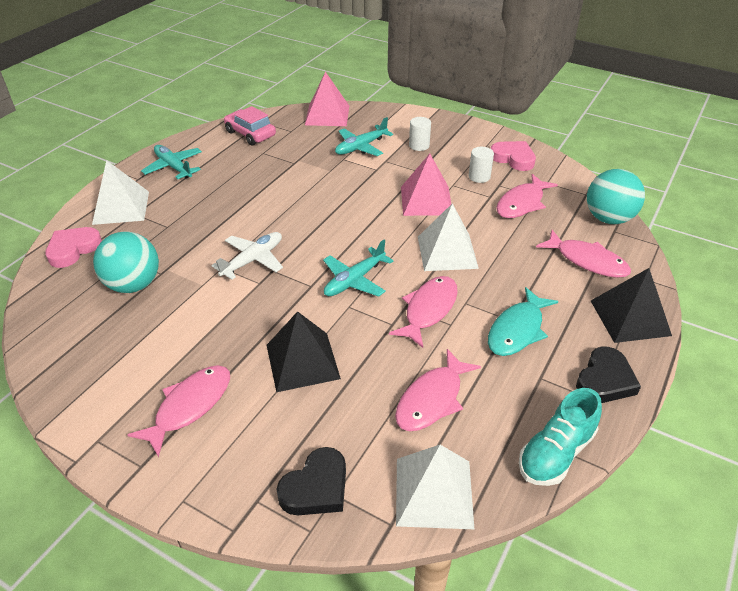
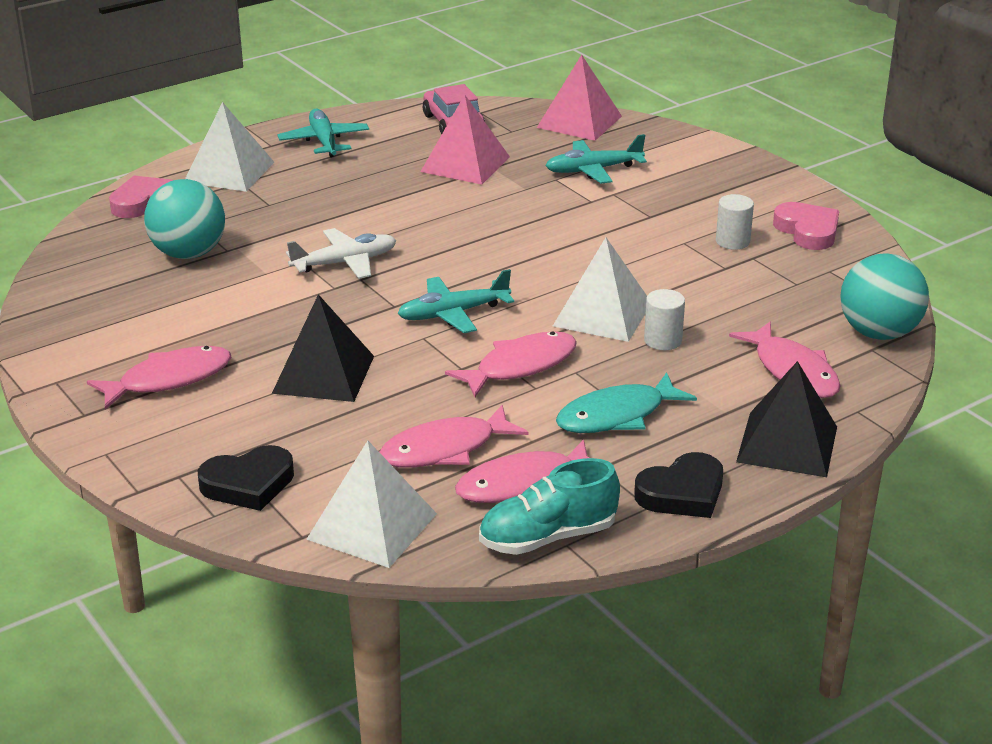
camera: 25 degrees right, 10 degrees down
(419, 145) = (679, 185): white cylinder -> white cylinder (663, 340)
(426, 200) = (628, 251): pink pyramid -> pink pyramid (465, 164)
(522, 203) = (764, 286): pink fish -> pink fish (523, 484)

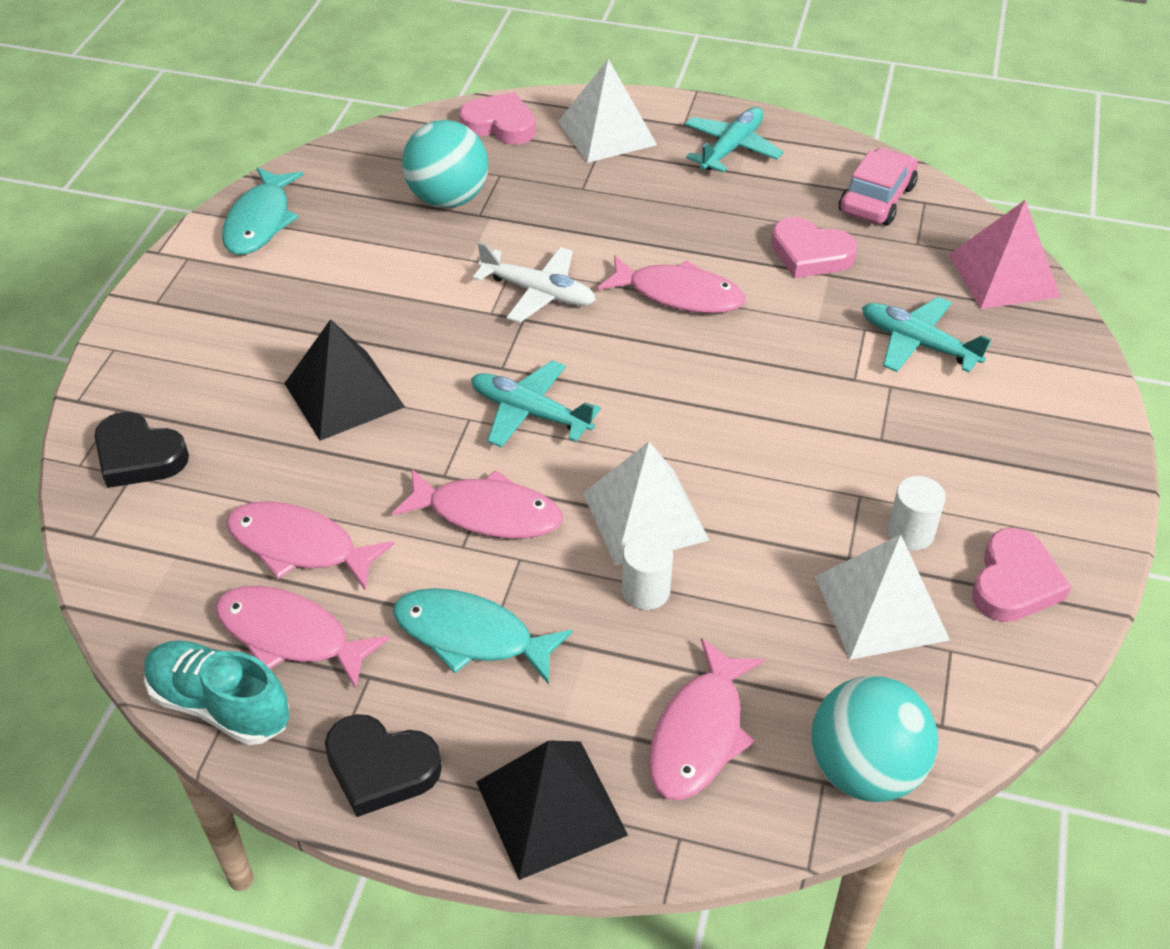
camera: 50 degrees right, 15 degrees up
(72, 335) = (260, 221): none -> turquoise fish
(169, 380) = (247, 313): pink fish -> pink fish (678, 294)
(372, 526) = (140, 572): white pyramid -> white pyramid (881, 607)
(465, 164) = (810, 254): pink pyramid -> pink heart

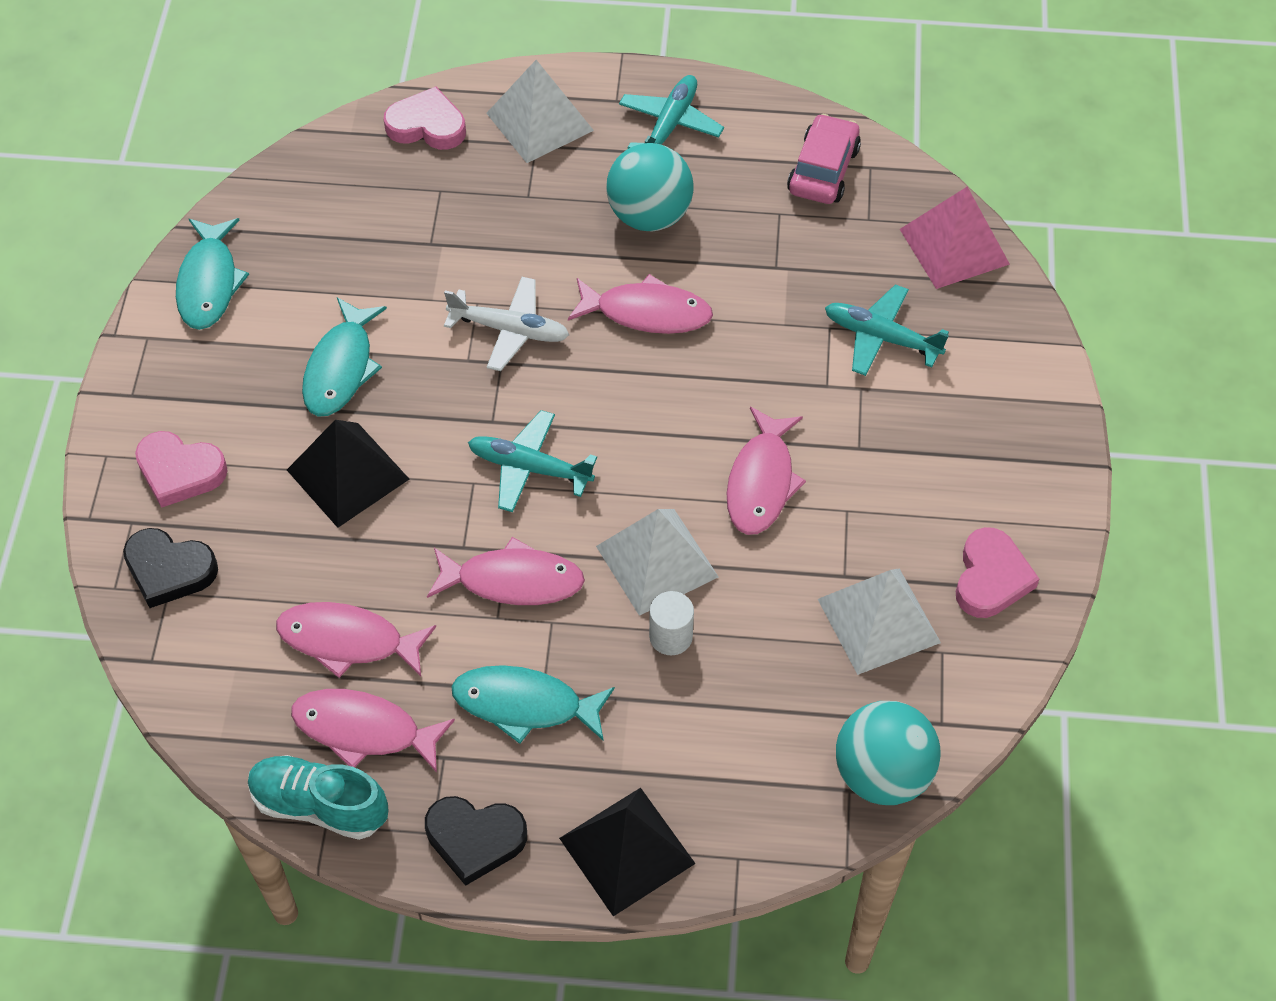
camera: 10 degrees left, 10 degrees up
(364, 304) = (341, 368): none -> turquoise fish
(448, 199) = (394, 228): turquoise ball -> turquoise ball (649, 215)
(699, 733) = (740, 763): pink fish -> pink fish (761, 482)
(810, 254) = (766, 246): pink heart -> pink heart (180, 471)
(910, 532) = (896, 542): white cylinder -> none

